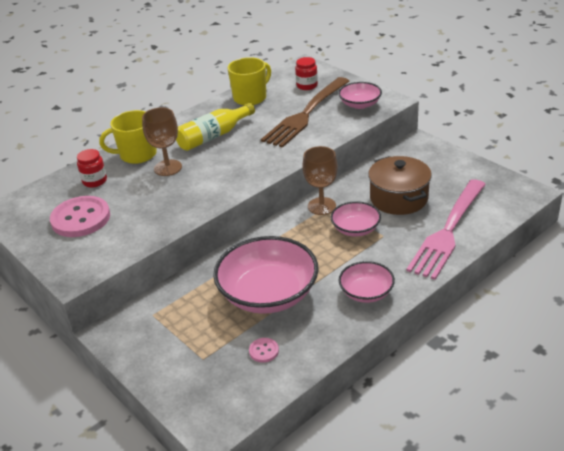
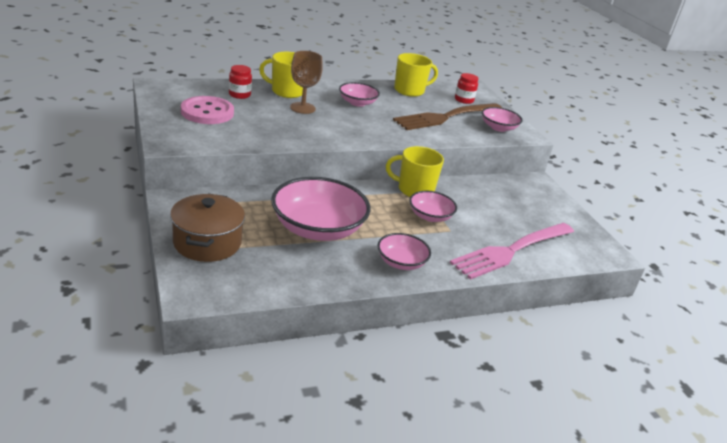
camera: 15 degrees right, 5 degrees down
(214, 136) = (357, 103): yellow bottle -> pink bowl
(264, 351) = (280, 264): pink button -> none
(321, 206) = (414, 190): brown goblet -> yellow mug
(399, 198) = (486, 211): brown pot -> brown pot (207, 243)

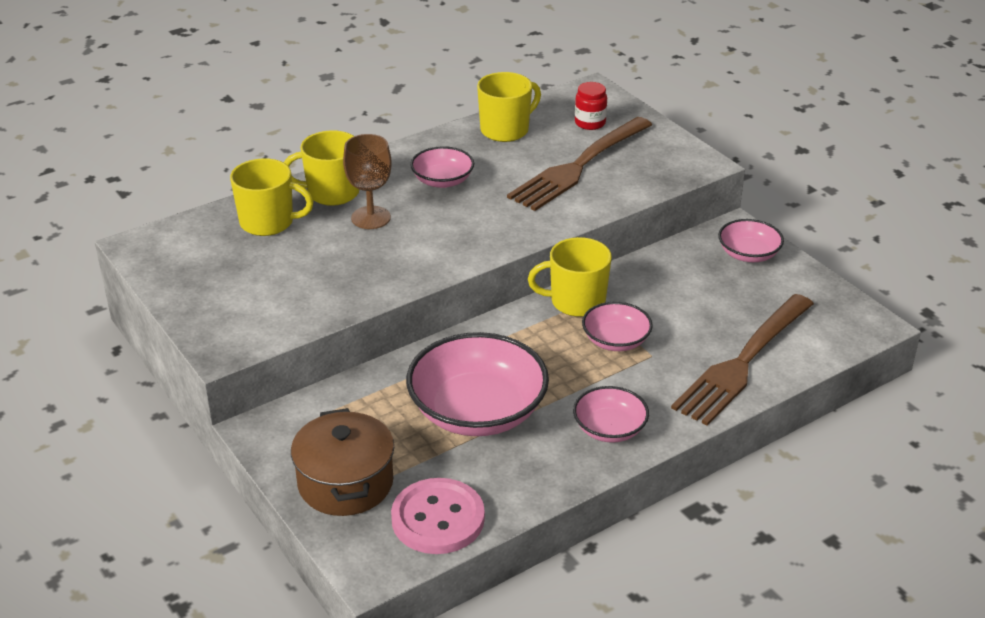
camera: 10 degrees left, 5 degrees up
(207, 112) = (242, 272): pink button -> pink button (438, 519)
(239, 95) = (268, 222): red jar -> yellow mug
(498, 128) = (659, 162): pink bowl -> pink bowl (748, 254)
(511, 251) = (743, 362): pink fork -> brown fork

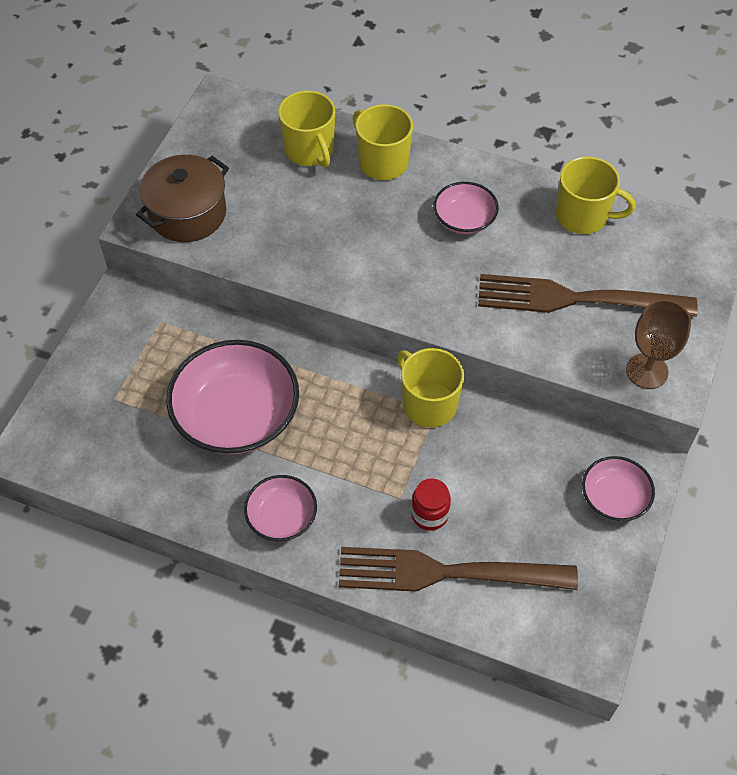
camera: 55 degrees right, 20 degrees up
(345, 483) = (101, 382): brown pot -> brown pot (187, 213)
(371, 218) = (370, 206): brown goblet -> brown goblet (647, 371)
(438, 519) = (102, 460): pink button -> none
(590, 123) = (656, 268): red jar -> red jar (429, 514)
(616, 340) = (399, 461): pink bowl -> none

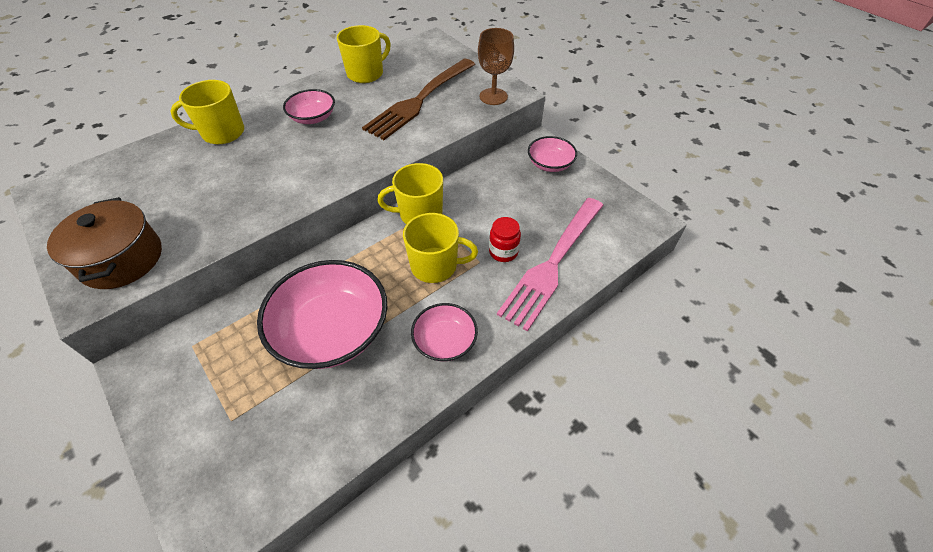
camera: 60 degrees left, 5 degrees down
(309, 150) = (163, 163): yellow mug -> yellow mug (435, 266)
(446, 572) = (553, 263): brown fork -> pink fork

